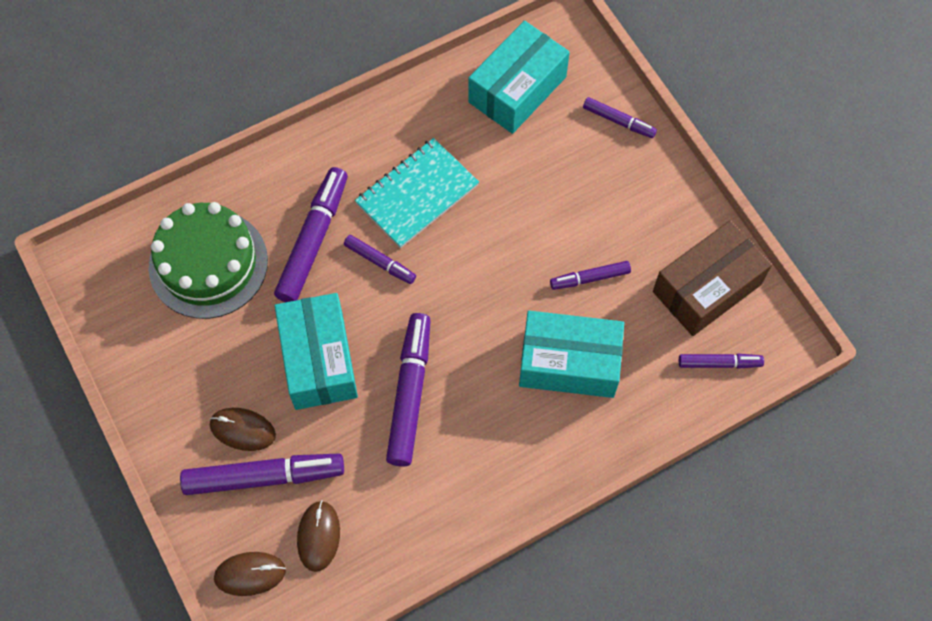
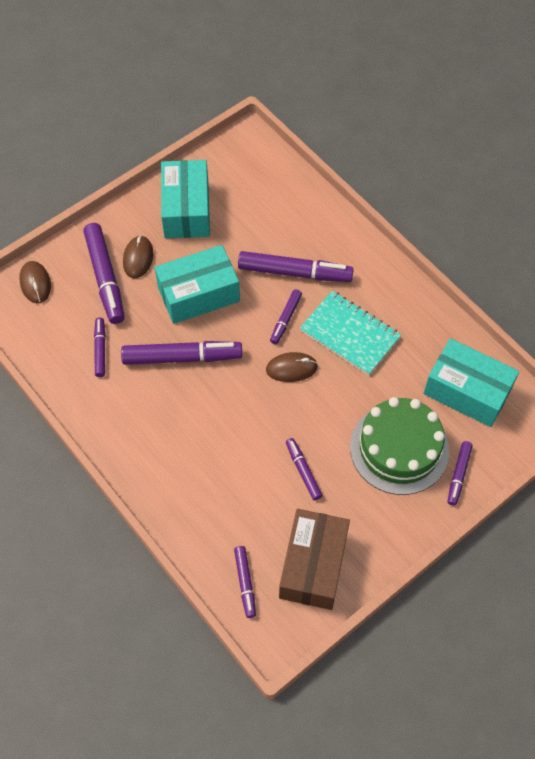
camera: 80 degrees right, 5 degrees down
(208, 263) = (261, 212): green cake -> green cake (399, 448)
(318, 536) = (66, 319): brown mouse -> brown mouse (291, 368)
(377, 495) = (100, 349): none -> purple marker
(569, 363) = (225, 465): turquoise box -> turquoise box (186, 210)
(706, 288) = (313, 565): brown box -> brown box turned 60 degrees clockwise

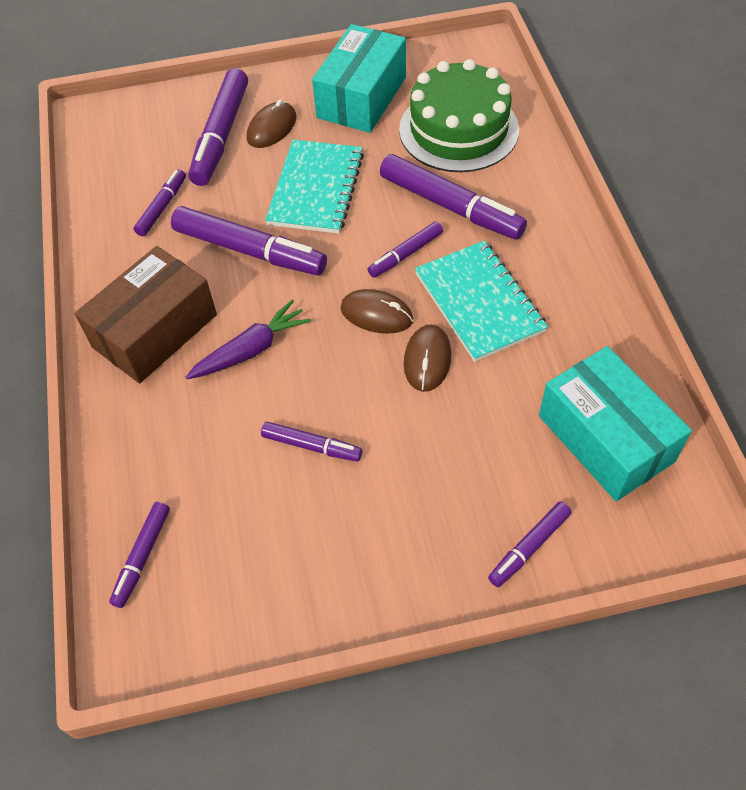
camera: 30 degrees right, 5 degrees down
(35, 283) = (142, 115): brown mouse -> brown mouse (427, 360)
(198, 294) = (316, 189): turquoise box -> turquoise notebook
(227, 425) = (251, 349): none -> purple carrot
(303, 471) = (312, 446): purple marker -> purple marker turned 105 degrees clockwise
(313, 565) = (246, 577): brown box -> brown box (155, 331)
(399, 448) = (462, 473): green cake -> green cake (458, 129)

